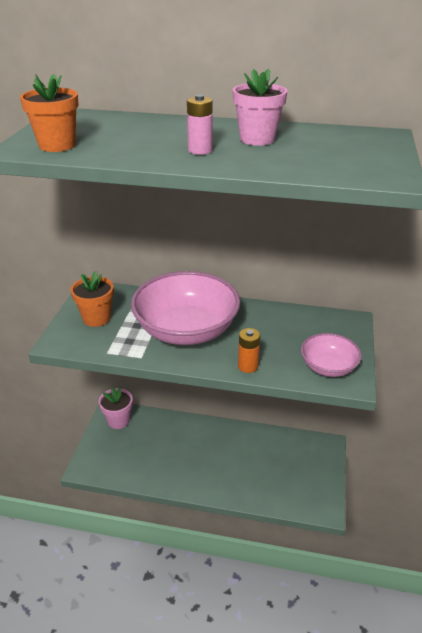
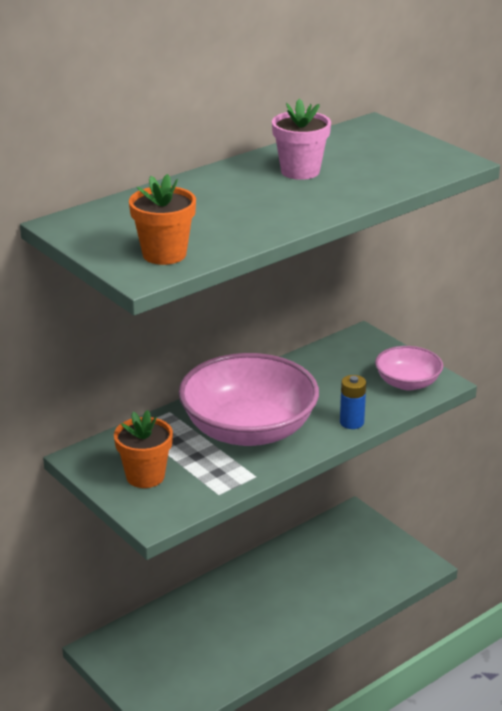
camera: 50 degrees left, 5 degrees down
(118, 421) = (122, 649): pink flower pot -> none
(200, 150) = (288, 201): pink battery -> none
(248, 366) = (351, 422): orange battery -> blue battery

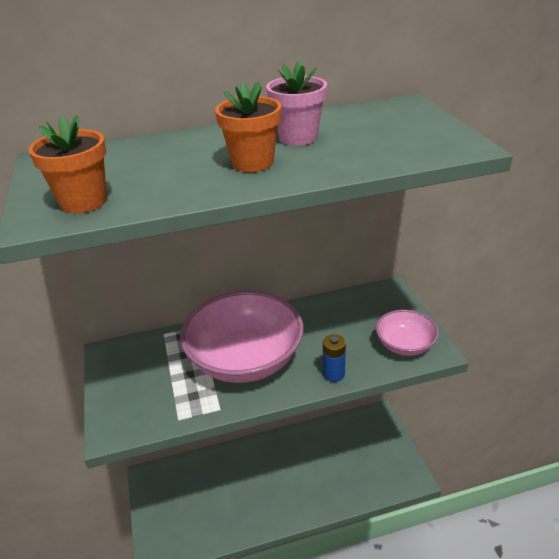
camera: 25 degrees right, 5 degrees up
(145, 476) = (137, 384): orange flower pot -> orange flower pot (252, 163)

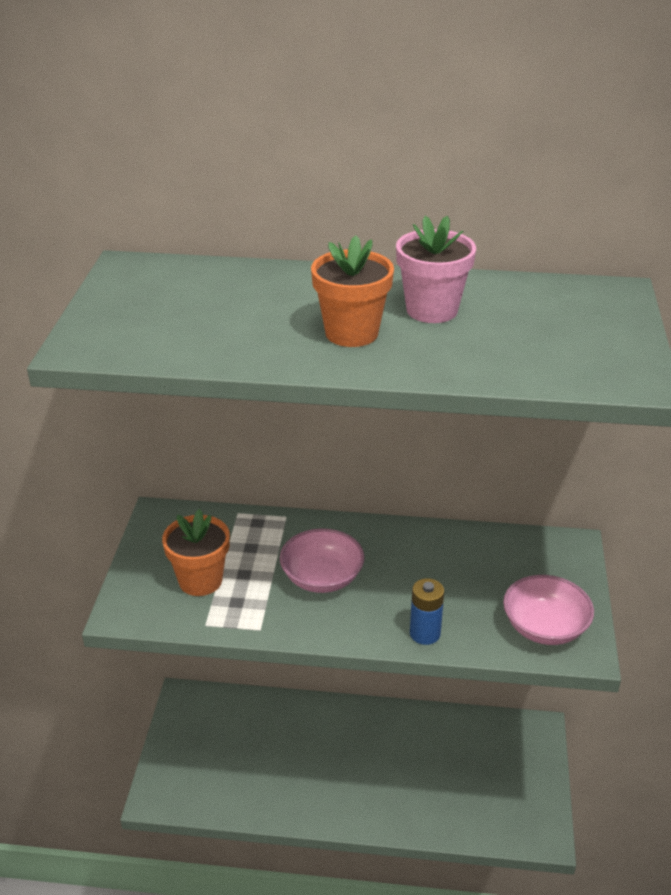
camera: 20 degrees right, 0 degrees up
(83, 202) = (138, 336): orange flower pot -> orange flower pot (200, 580)
(245, 359) = (322, 578): pink bowl -> pink bowl, size x0.51

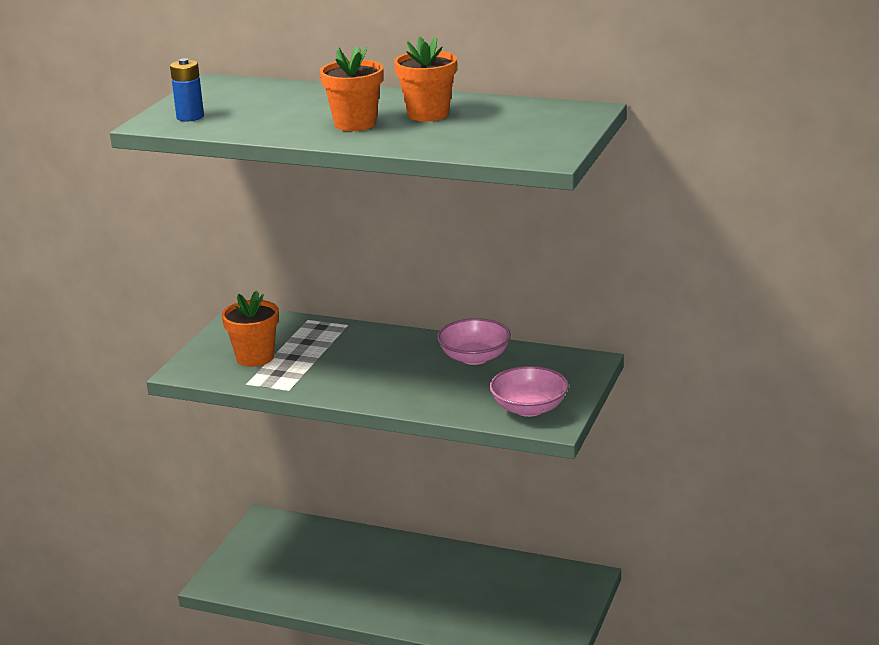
camera: 15 degrees right, 10 degrees down
(322, 578) = (356, 364): pink bowl -> pink bowl (474, 357)
(425, 633) = (423, 403): blue battery -> blue battery (190, 117)
(432, 310) = (428, 114): pink flower pot -> orange flower pot

